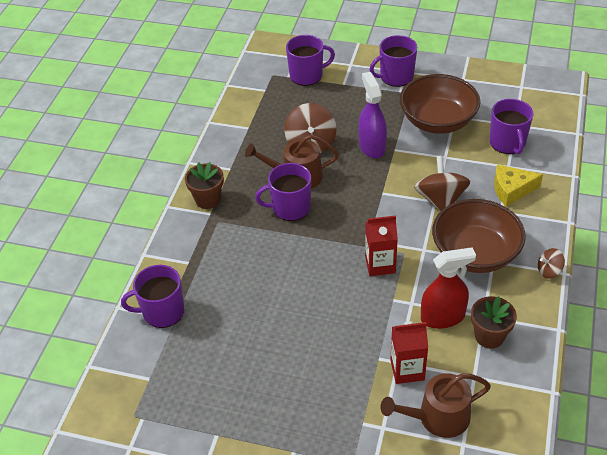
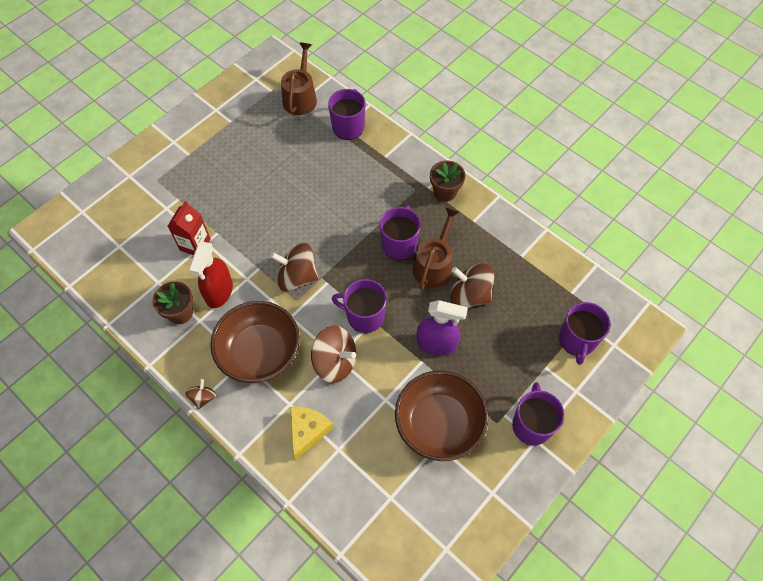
camera: 115 degrees right, 15 degrees up
(380, 264) = (297, 277): red carton -> brown spinning top
(438, 417) = (147, 242): brown watering can -> brown watering can (300, 97)
(507, 143) = (369, 471): purple mug -> purple mug (364, 316)

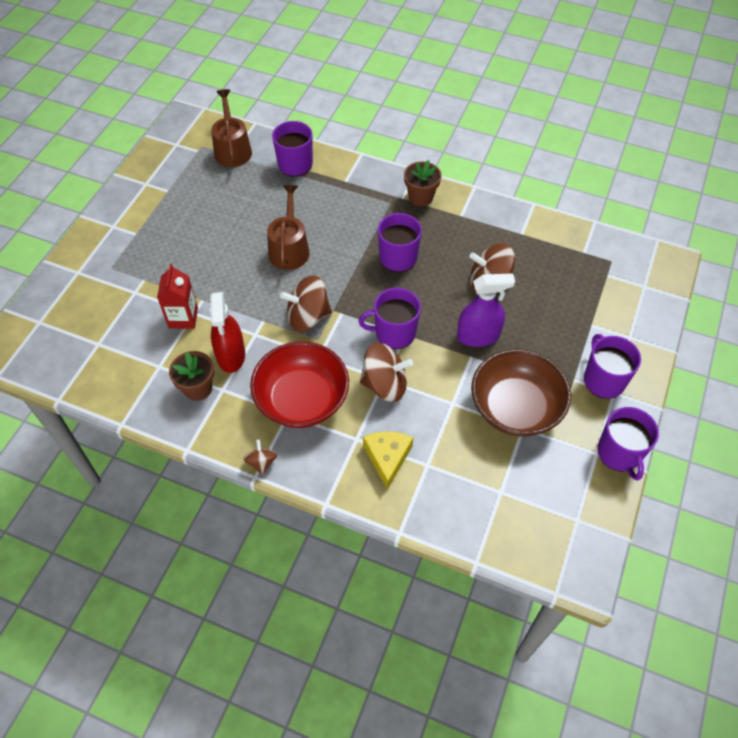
camera: 20 degrees left, 5 degrees down
(260, 352) = (302, 400): brown bowl -> red bowl
(434, 265) = (441, 266): brown watering can -> brown watering can (289, 249)
(577, 340) = (609, 292): purple mug -> purple mug (619, 453)

